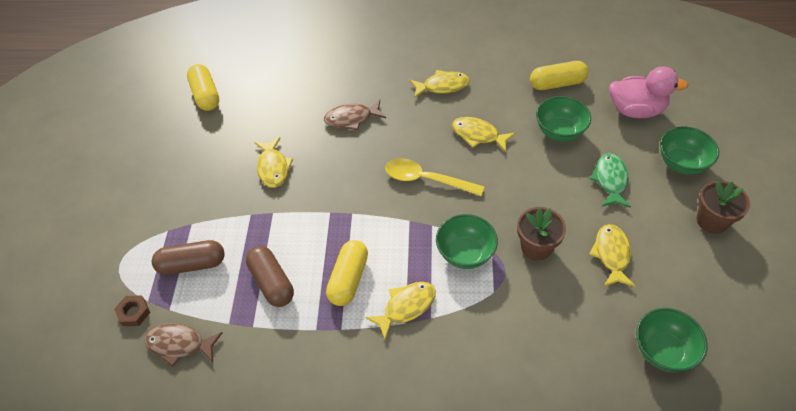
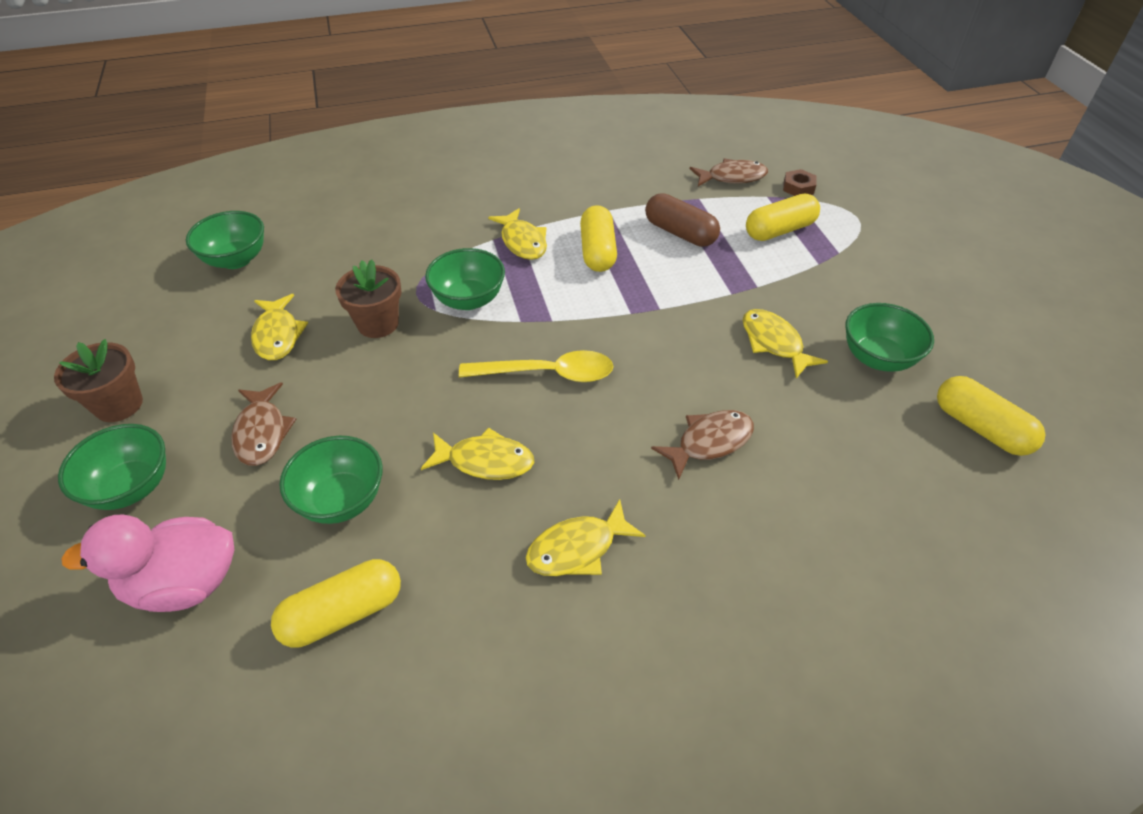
camera: 160 degrees right, 5 degrees down
(192, 264) = (779, 230): brown capsule -> yellow capsule
(220, 144) = (877, 358): none -> green bowl
(406, 307) = (522, 242): yellow fish -> yellow fish turned 60 degrees counterclockwise
(610, 180) = (262, 432): green fish -> brown fish

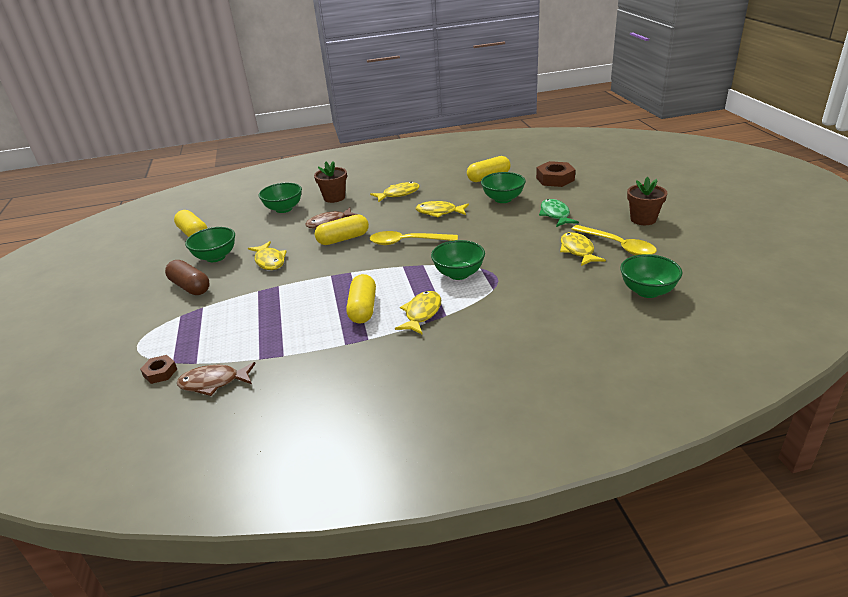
camera: 175 degrees left, 15 degrees down
(131, 487) = (604, 197): green bowl -> green bowl (284, 209)
(184, 583) = (555, 179): pink duck -> brown nut
(211, 341) = (618, 246): none -> yellow spoon
(262, 432) = (555, 215): brown fish -> green fish
(378, 324) = (516, 259): brown flower pot -> brown flower pot (334, 198)
(522, 242) = (422, 313): yellow fish -> yellow fish turned 45 degrees clockwise
(680, 233) = (292, 325): brown capsule -> brown capsule (190, 287)
(779, 230) = (211, 330): yellow capsule -> yellow capsule (343, 239)

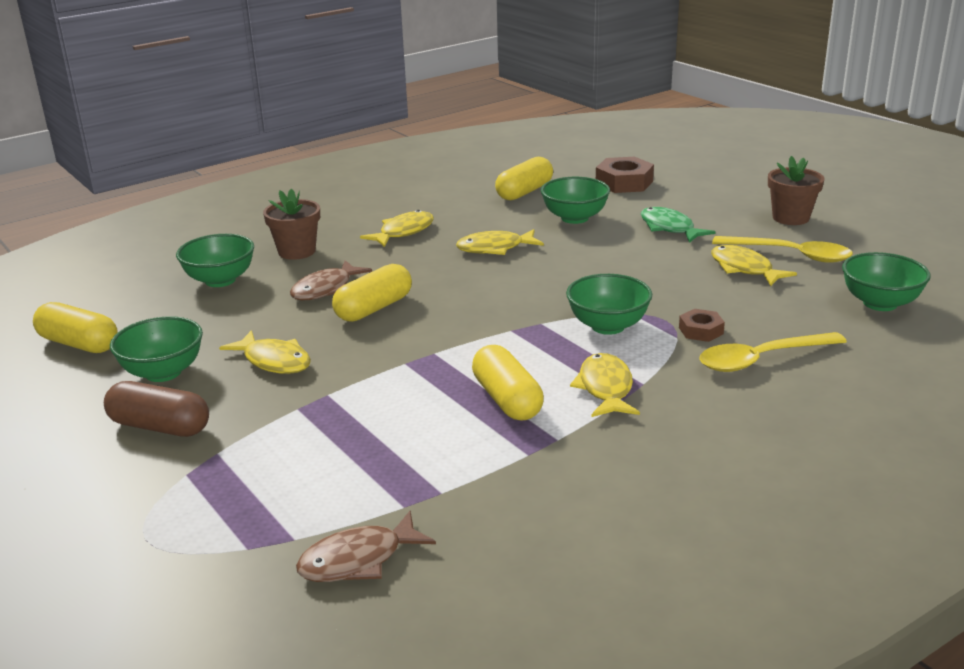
camera: 25 degrees left, 5 degrees down
(160, 372) = (240, 569): brown nut -> brown nut (701, 331)
(407, 242) = (485, 296): yellow spoon -> yellow spoon (761, 359)

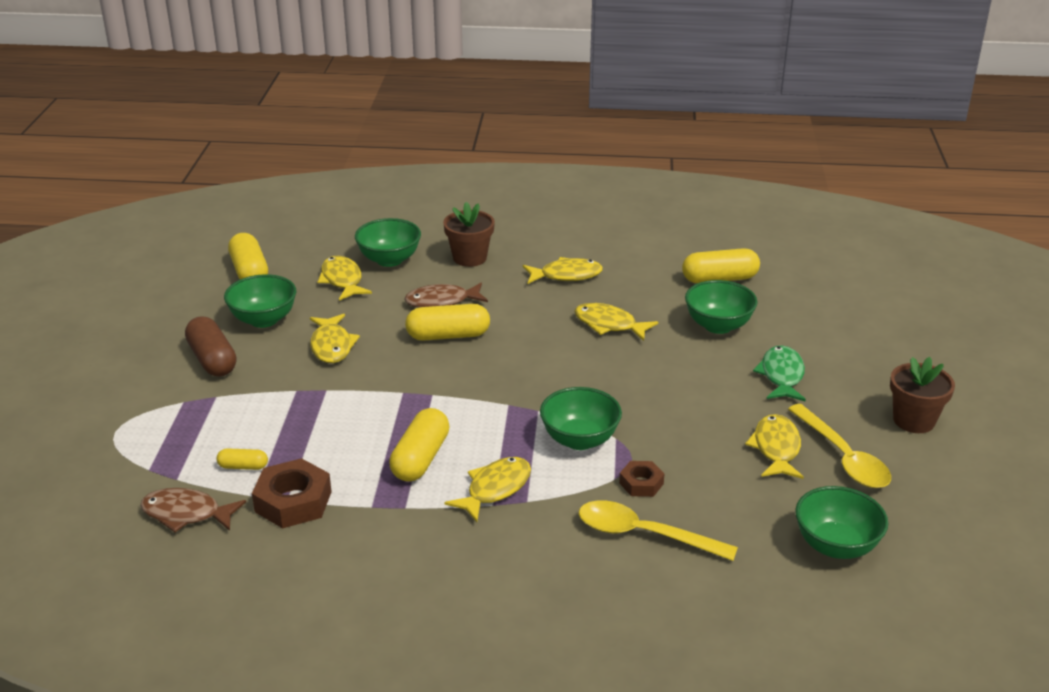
camera: 40 degrees right, 5 degrees up
(197, 311) = (342, 280): none -> yellow fish
(350, 491) = (243, 466): none -> yellow capsule
(624, 182) = (822, 308): brown nut -> brown nut (293, 501)

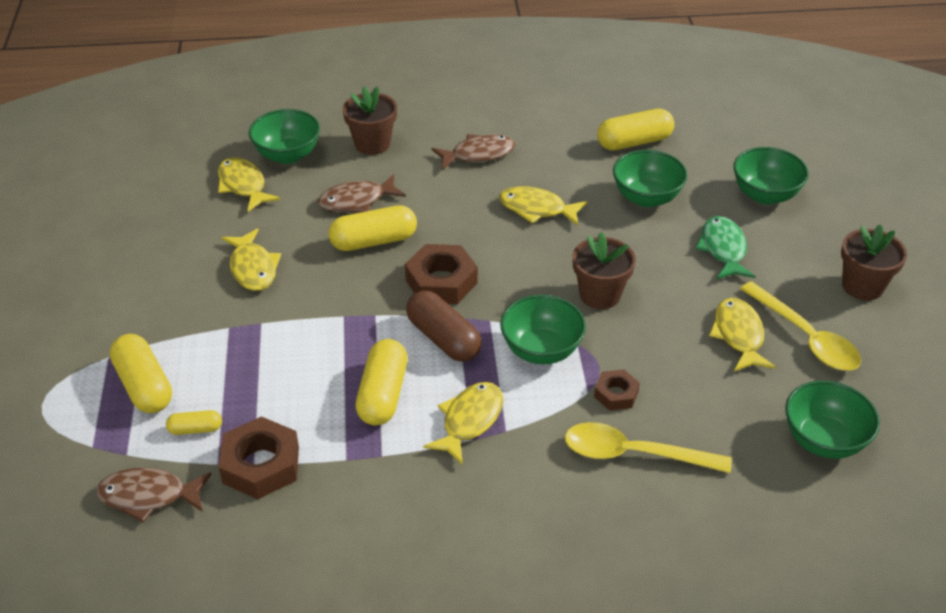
camera: 10 degrees left, 10 degrees up
(212, 360) = (127, 301): brown capsule -> brown capsule (443, 338)
(249, 272) = (139, 186): yellow capsule -> yellow capsule (144, 386)
(264, 320) = (170, 244): green bowl -> green bowl (765, 195)
(501, 374) = (441, 281): none -> brown nut
(566, 275) = (478, 154): yellow fish -> brown fish
(649, 400) = (600, 295): none -> brown flower pot

